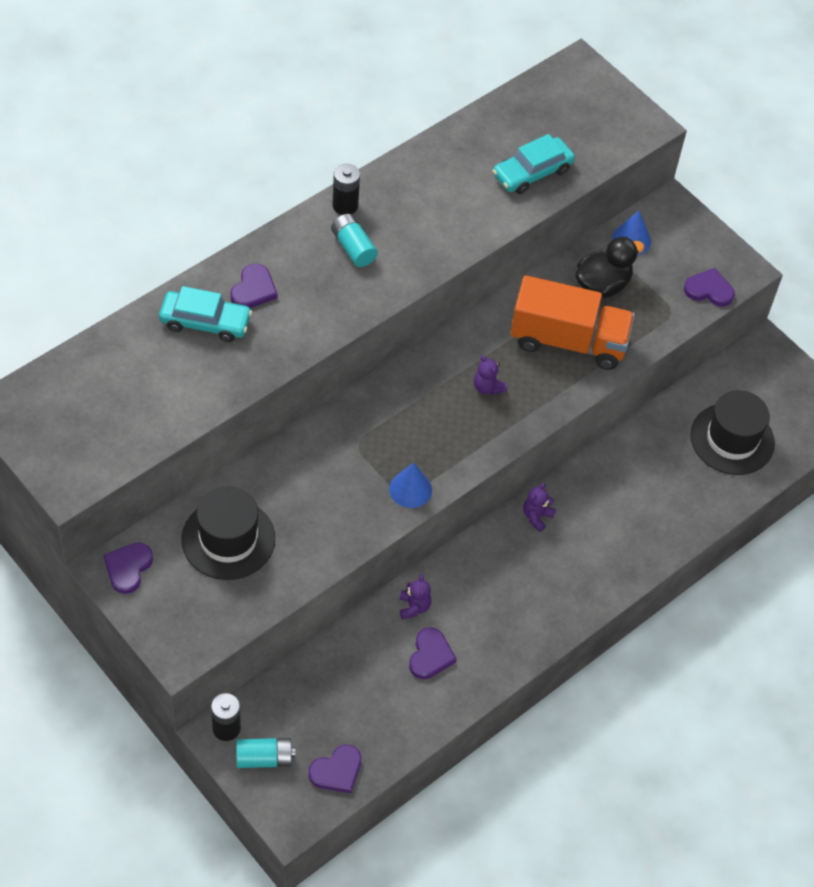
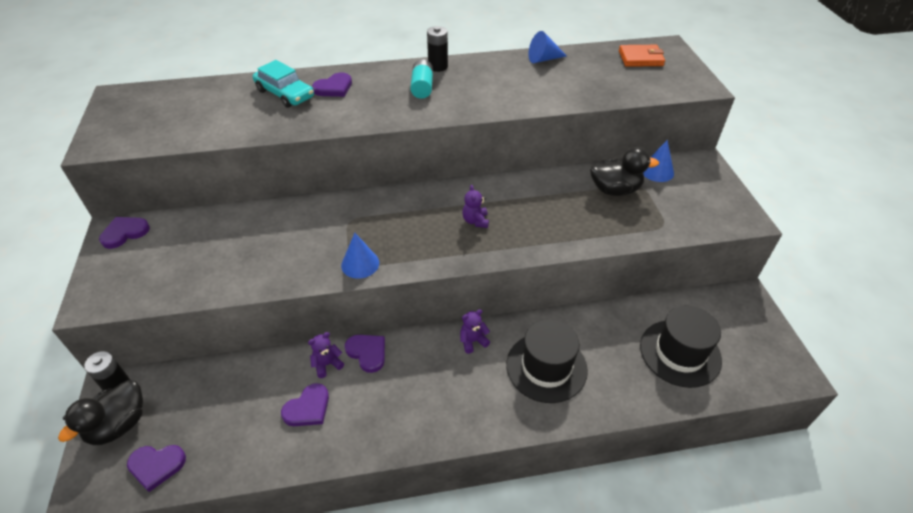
camera: 35 degrees right, 10 degrees down
(228, 539) = (204, 242): black hat -> black hat (546, 367)
(264, 758) = (119, 425): turquoise battery -> black duck
(414, 607) = (327, 364): purple teddy bear -> purple teddy bear turned 150 degrees counterclockwise
(456, 144) = (543, 59): none -> blue cone
(532, 172) = (589, 86): turquoise car -> none
(561, 101) = (640, 58): none -> orange wallet
(568, 341) = (562, 214): orange truck -> none
(709, 290) = (706, 222): purple heart -> purple heart (367, 353)

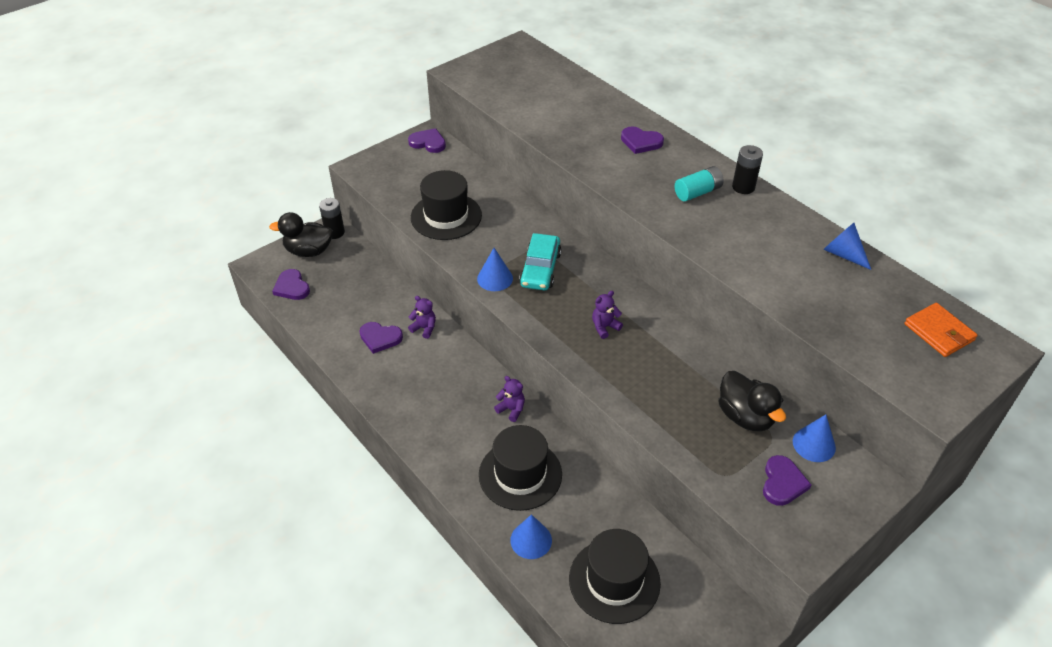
camera: 60 degrees right, 0 degrees up
(244, 263) = (446, 216): none -> black hat
(285, 94) = (604, 121): turquoise car -> turquoise car (540, 269)
(367, 353) = (451, 346): purple heart -> purple heart (782, 483)
(618, 391) = (531, 540): none -> blue cone

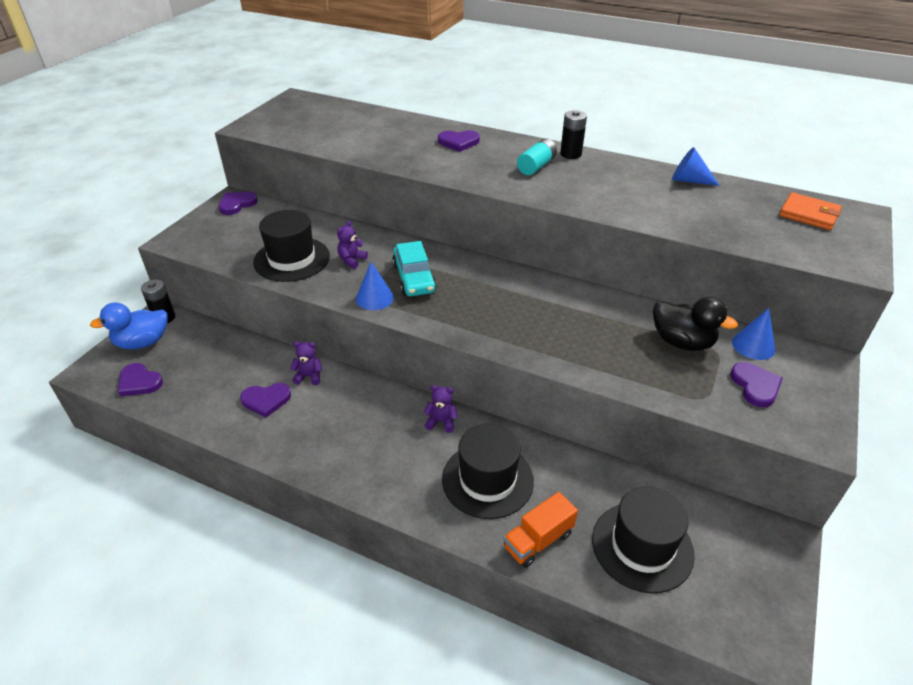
camera: 25 degrees left, 5 degrees down
(309, 251) = (143, 342): black duck -> blue duck
(428, 142) = (237, 204): purple heart -> purple heart turned 45 degrees counterclockwise
(531, 540) = (538, 540): blue cone -> orange truck
(604, 327) = (507, 308): purple teddy bear -> purple teddy bear (352, 260)

